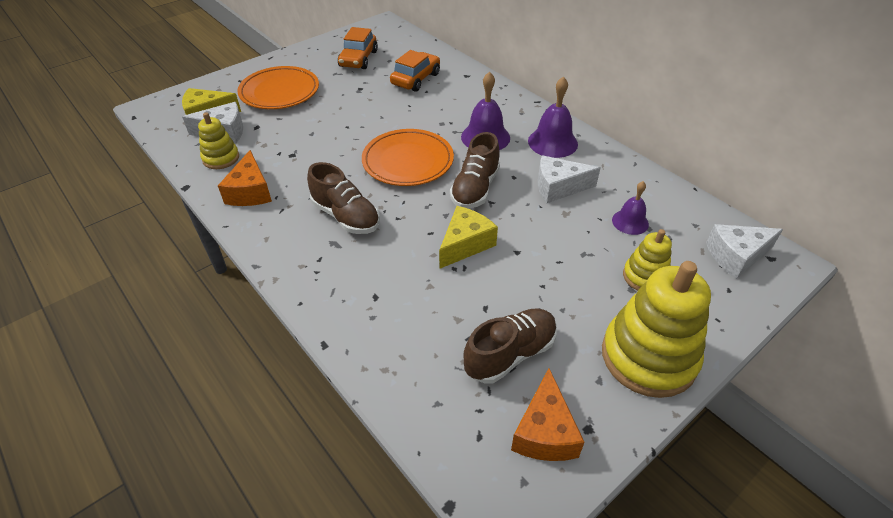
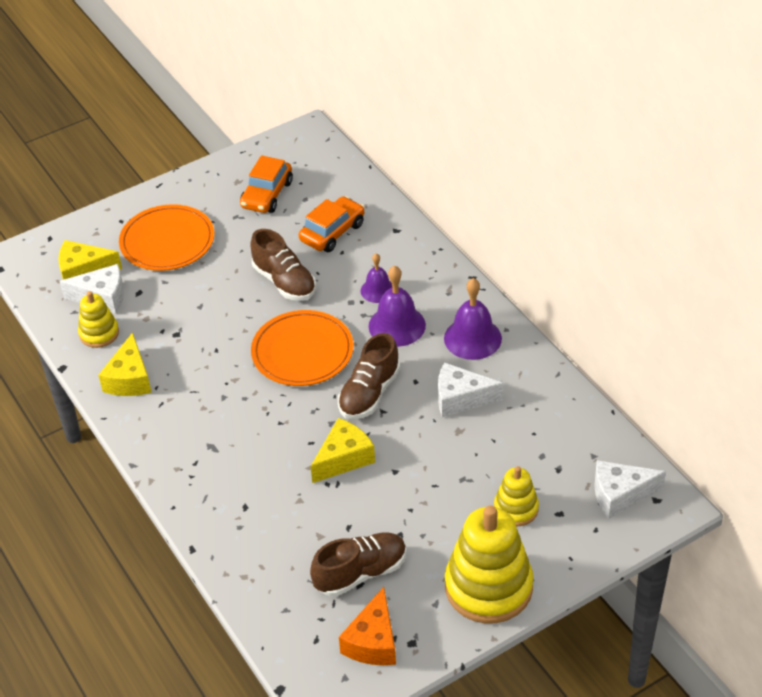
camera: 10 degrees right, 0 degrees up
(250, 192) = (129, 379): orange cheese -> yellow cheese
(346, 216) = (227, 417): brown shoe -> brown shoe (284, 282)
(630, 222) = (524, 446): purple bell -> purple bell (378, 290)

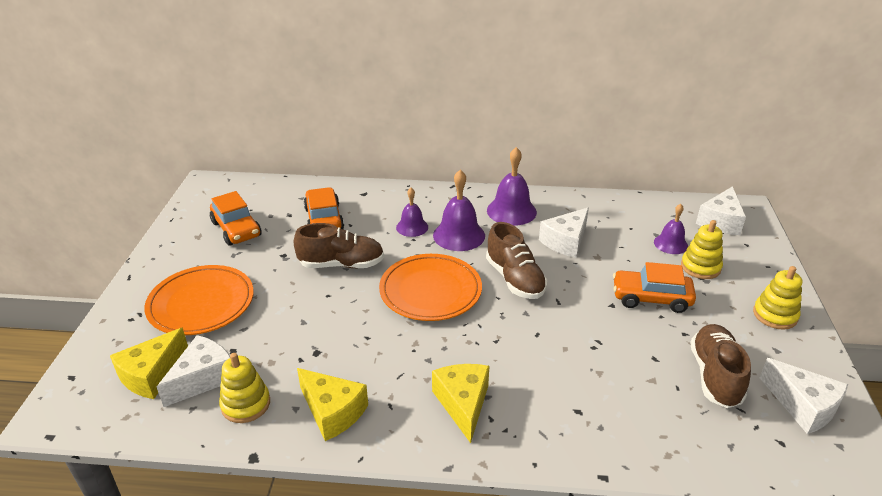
camera: 55 degrees left, 10 degrees down
(344, 458) = (573, 324): yellow cheese -> yellow cheese (463, 404)
(373, 641) = (803, 406): orange cheese -> white cheese
(430, 492) = (651, 298): none -> orange car
(488, 587) = (775, 315): yellow stacking toy -> yellow stacking toy, size x0.53
(535, 472) = (670, 244): none -> purple bell

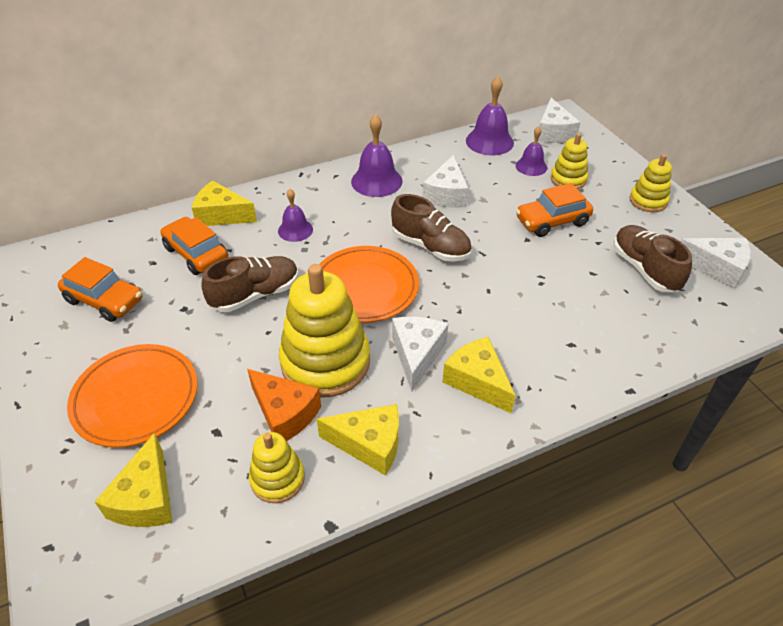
camera: 30 degrees left, 10 degrees up
(203, 378) = (209, 474): white cheese -> white cheese (417, 354)
(290, 360) = (285, 413): none -> orange cheese
(351, 335) = (325, 362): none -> yellow stacking toy
(365, 197) = (221, 215): none -> yellow cheese
(459, 235) = (347, 222): purple bell -> purple bell (489, 141)

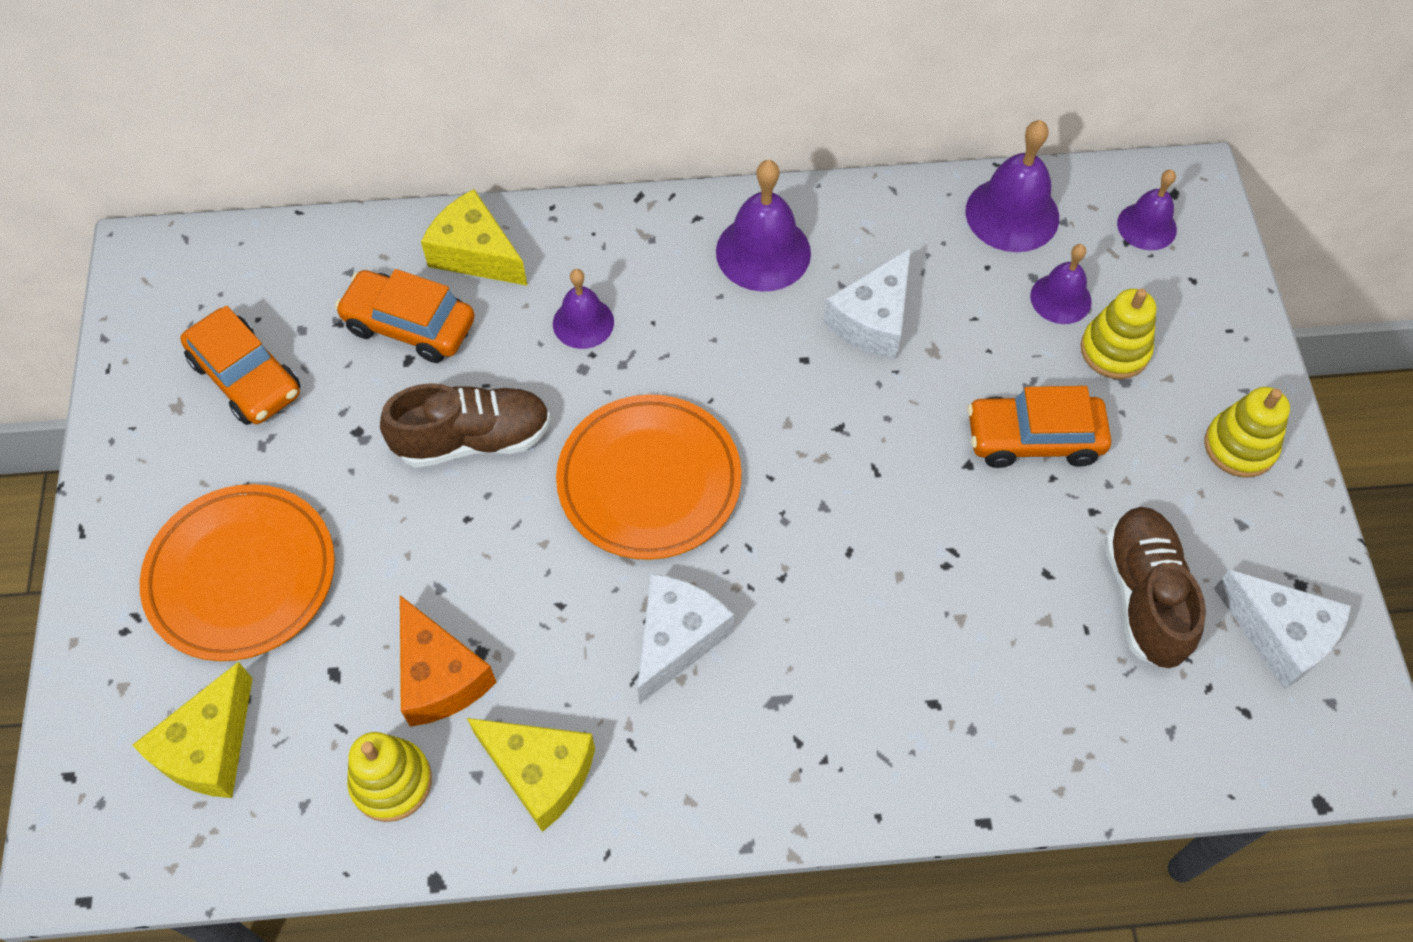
camera: 20 degrees right, 15 degrees up
(196, 254) = (409, 325): orange car -> orange car turned 45 degrees counterclockwise
(325, 362) = (532, 605): yellow stacking toy -> none
(431, 246) = (794, 429): brown shoe -> none
(477, 381) = (749, 720): yellow cheese -> none
(553, 133) = (1146, 226): white cheese -> purple bell

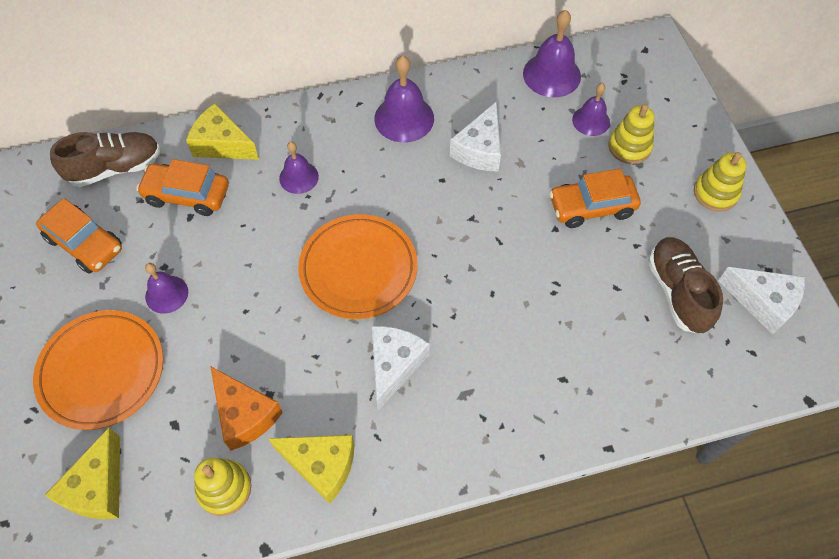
camera: 10 degrees left, 0 degrees up
(473, 439) = (241, 260): brown shoe -> brown shoe (115, 168)
(1146, 226) = (633, 71): purple bell -> purple bell (166, 294)

